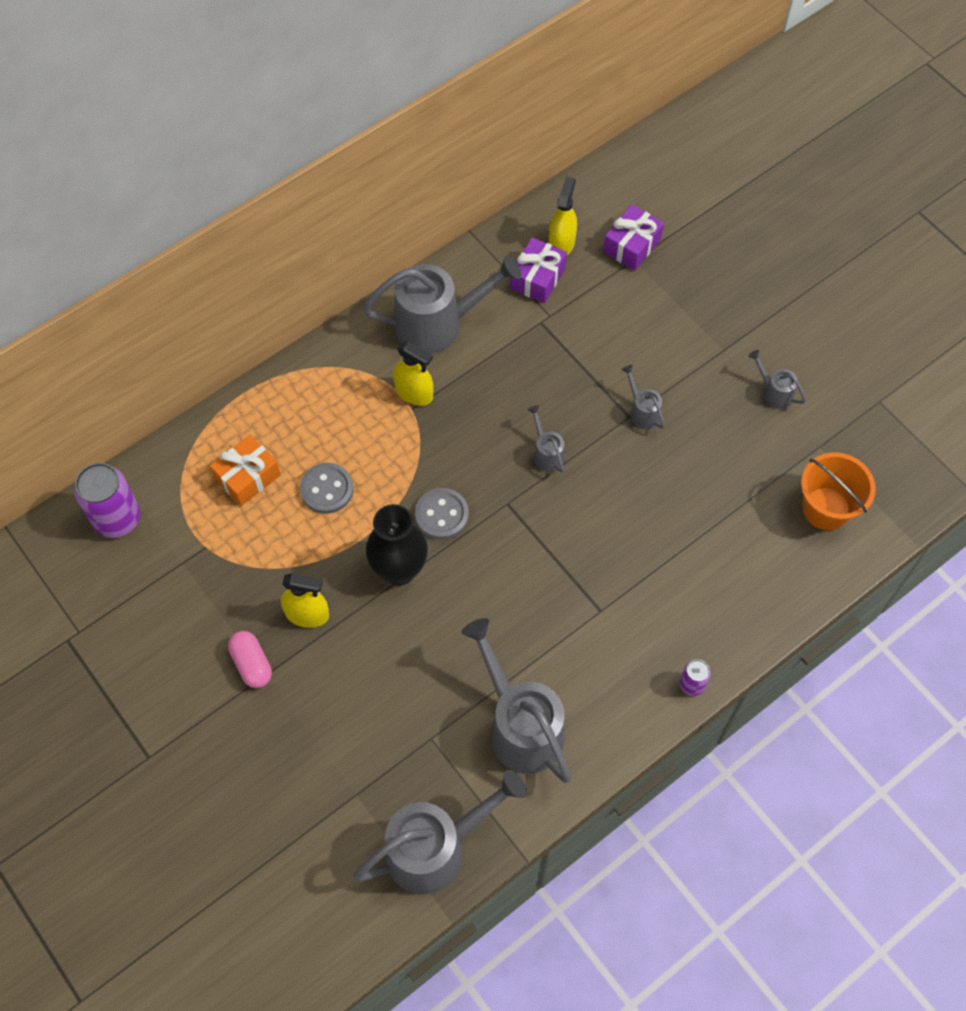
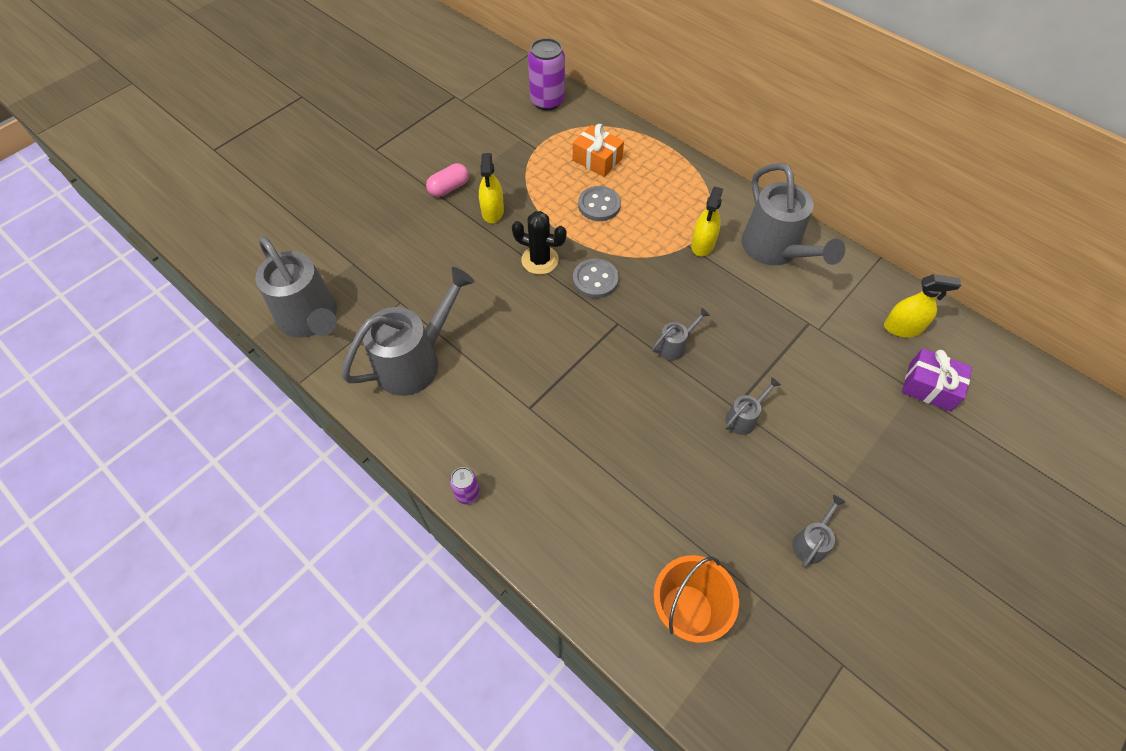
camera: 80 degrees right, 5 degrees down
(399, 570) = (540, 260): black vase -> black cactus
(537, 278) = (854, 314): purple gift -> none

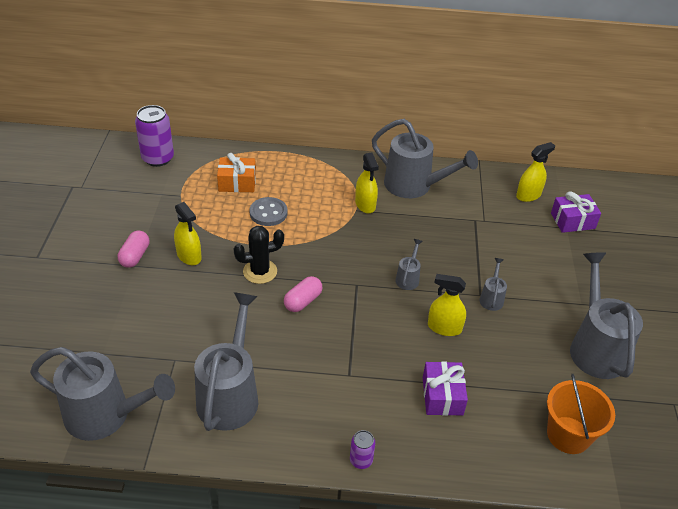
camera: 40 degrees left, 15 degrees down
(552, 311) = (303, 301): none -> pink capsule
(595, 280) = (314, 264): grey button -> none
(596, 484) = (442, 396): none -> purple gift
(663, 418) = (444, 328): none -> yellow spray bottle
(811, 542) = (595, 347): grey watering can -> grey watering can, size x2.22

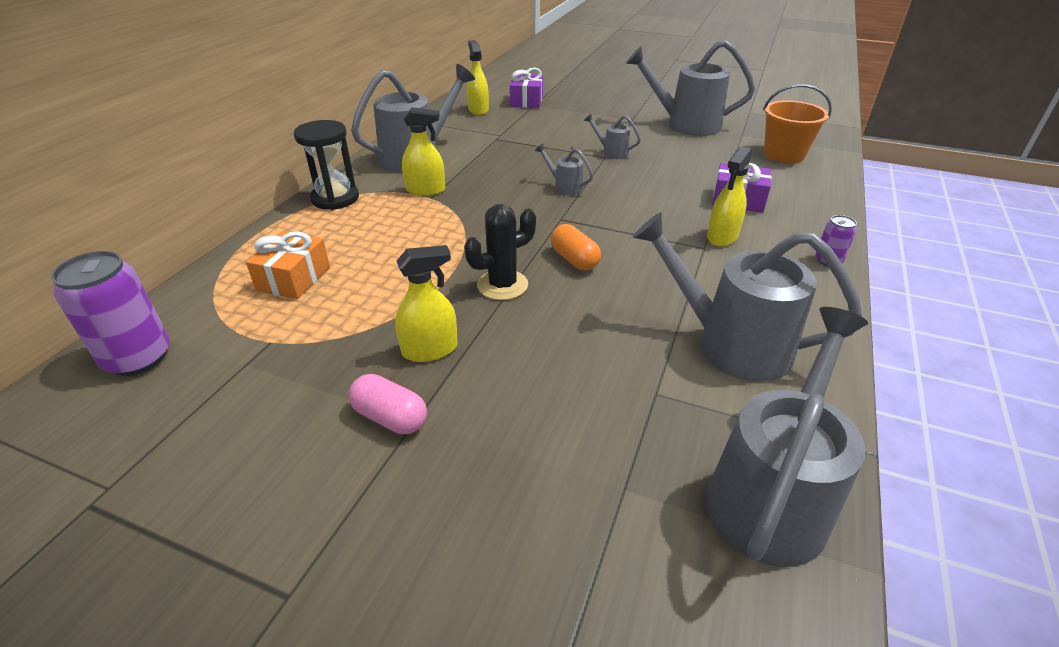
camera: 70 degrees left, 5 degrees down
(260, 271) = (502, 285): black cactus -> black cactus turned 60 degrees clockwise
(268, 213) = (386, 260): grey button -> none
(303, 301) = (574, 259): pink capsule -> orange capsule
(333, 167) = (335, 198): none -> black hourglass
(444, 328) = (645, 182): yellow spray bottle -> yellow spray bottle (722, 237)

